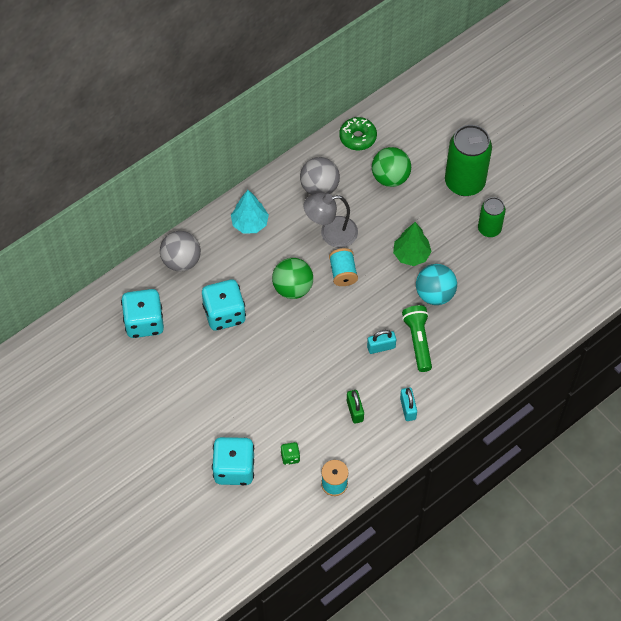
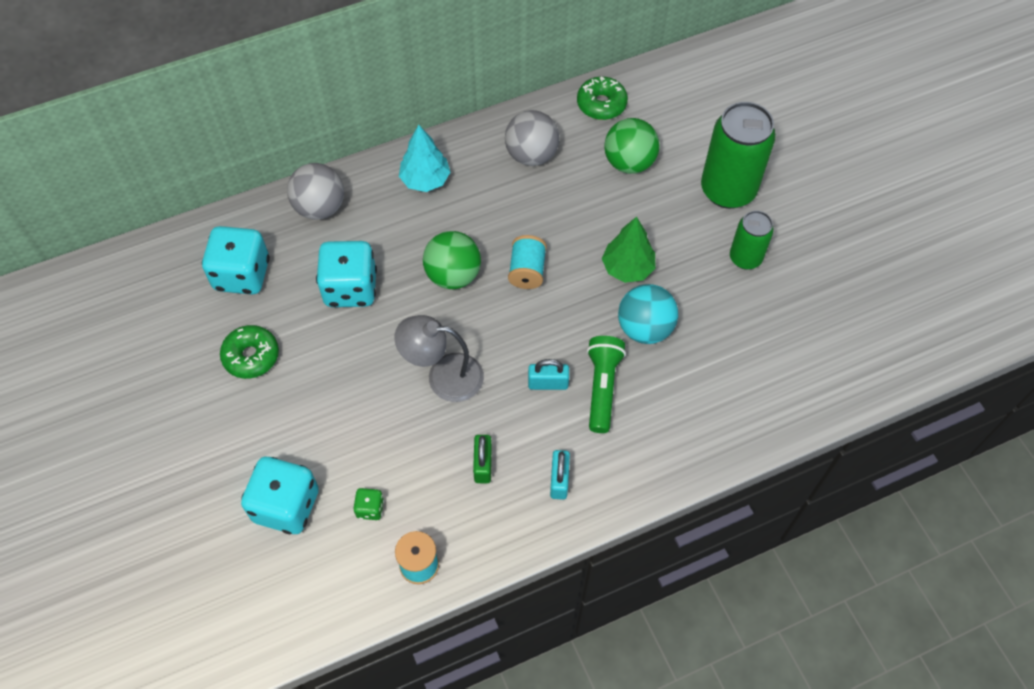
camera: 15 degrees right, 0 degrees up
(173, 377) = (251, 356): none -> green donut
(331, 233) = (527, 216): grey lamp -> grey lamp (443, 376)

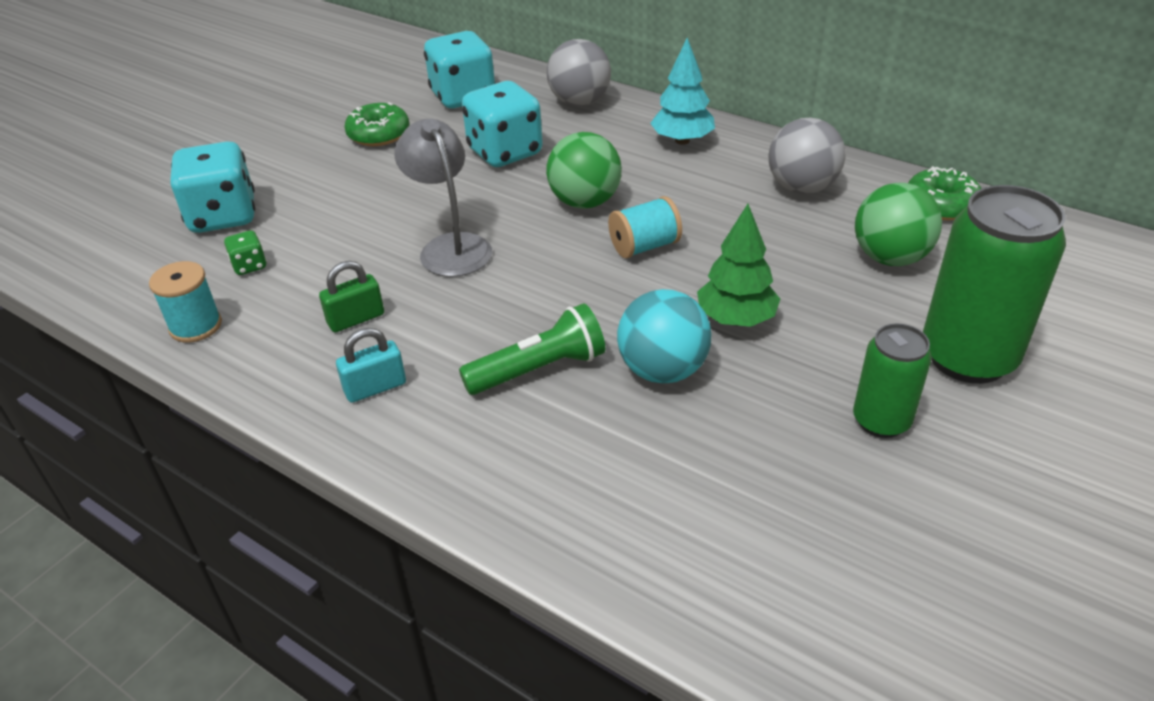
camera: 60 degrees right, 20 degrees down
(548, 383) = (506, 323): turquoise padlock -> none

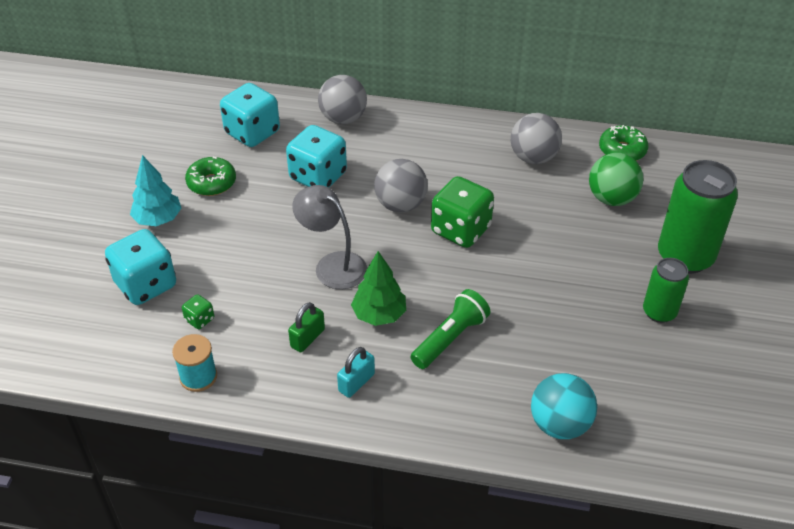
camera: 25 degrees left, 5 degrees up
(585, 202) = (400, 205): green ball -> grey ball
(644, 246) = (460, 230): turquoise spool -> green dice
(662, 370) = (523, 316): turquoise ball -> turquoise ball (559, 424)
(682, 140) = (435, 136): turquoise tree -> turquoise tree (158, 219)
(736, 319) = (546, 268): green tree -> green tree (379, 315)

